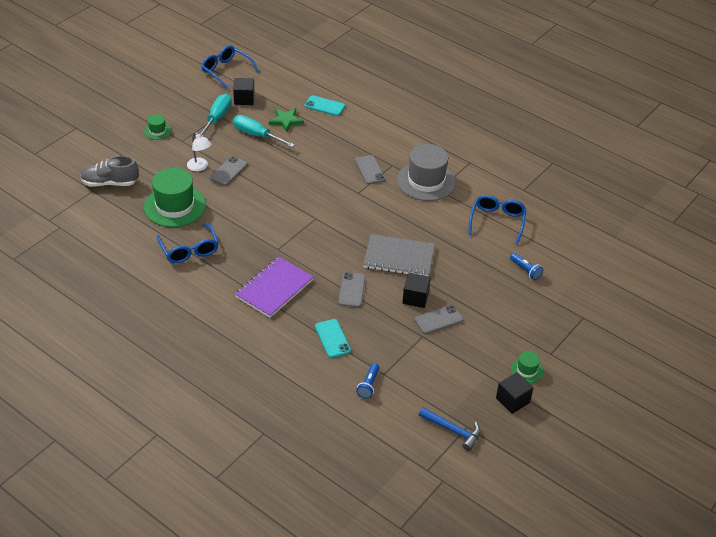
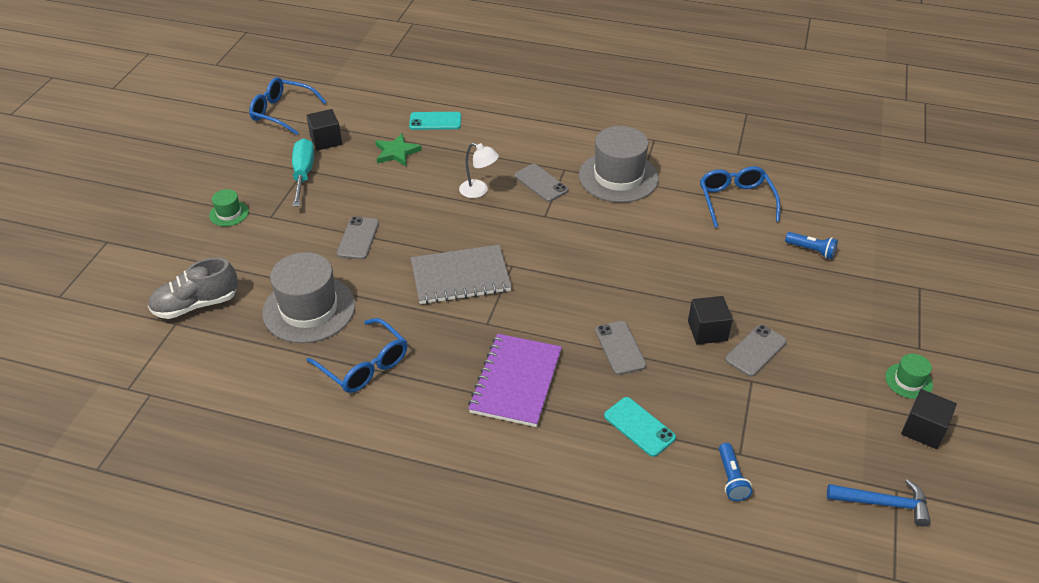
camera: 20 degrees left, 0 degrees up
(174, 206) = (309, 309): green hat -> grey hat
(200, 167) = (315, 244): white lamp -> white lamp (479, 191)
(256, 135) = (369, 181): turquoise screwdriver -> none
(399, 257) = (650, 284): grey notebook -> grey notebook (460, 277)

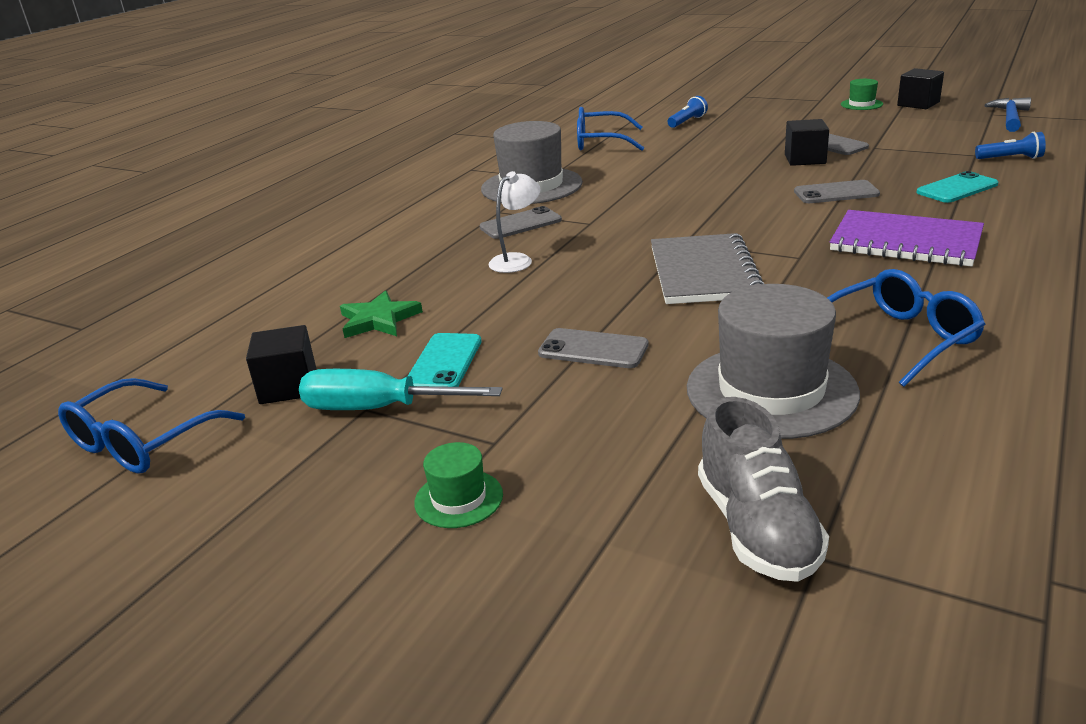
camera: 75 degrees left, 15 degrees down
(435, 121) = (320, 290): turquoise phone -> turquoise phone (444, 362)

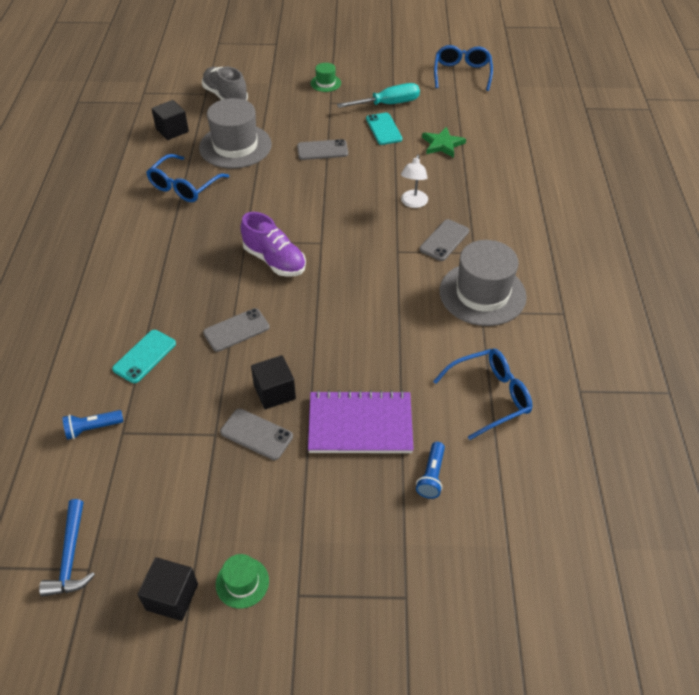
camera: 150 degrees right, 20 degrees up
(288, 387) = (437, 104): black cube -> black cube (172, 130)
(703, 272) = (296, 215): grey notebook -> none
(762, 235) = (274, 260): none -> purple shoe
(905, 242) = (183, 271): purple notebook -> purple notebook (360, 424)

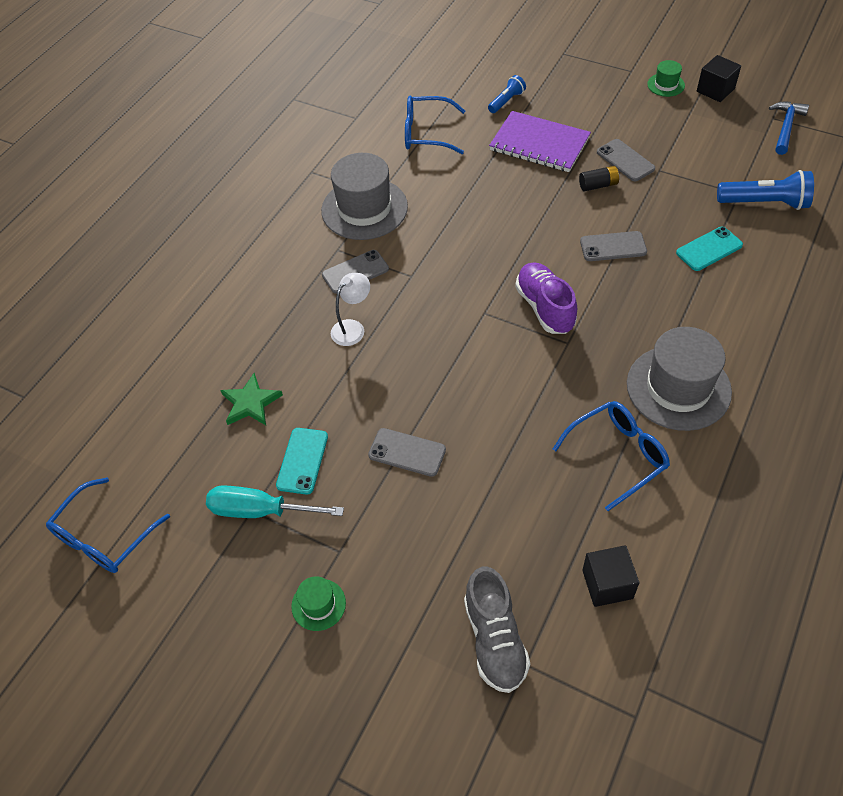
camera: 150 degrees left, 5 degrees up
(93, 428) = (764, 203): blue flashlight -> blue flashlight, size x1.73
(235, 146) = (522, 508): grey hat -> grey hat (678, 388)
(274, 392) = (598, 185): black cube -> black battery

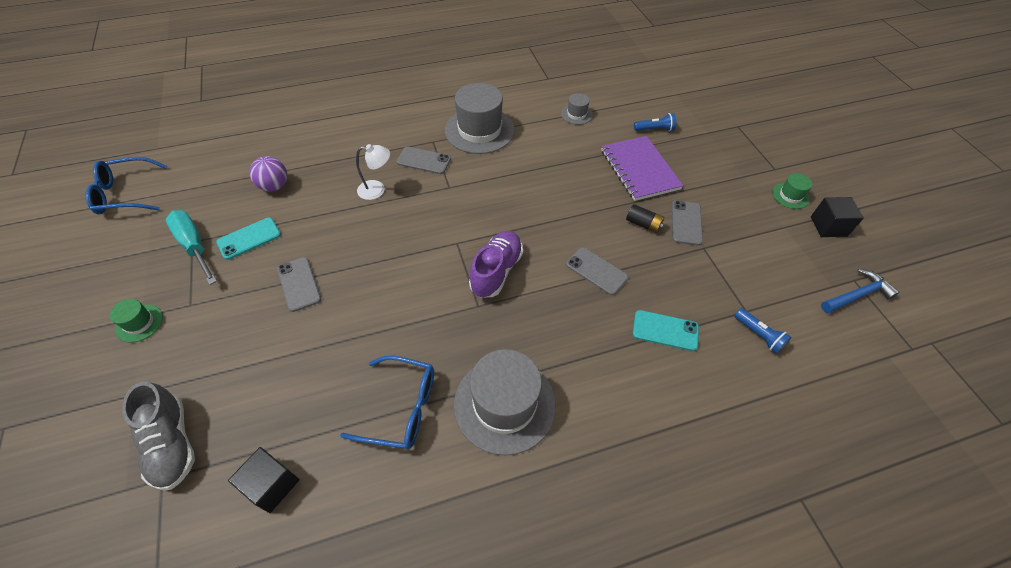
camera: 40 degrees right, 0 degrees up
(251, 403) = (274, 186): green star -> purple ball
(427, 133) = (576, 114): blue glasses -> grey hat
(495, 639) = (172, 443): grey shoe -> grey shoe turned 60 degrees counterclockwise
(764, 203) = (759, 335): blue flashlight -> blue flashlight, size x0.58

